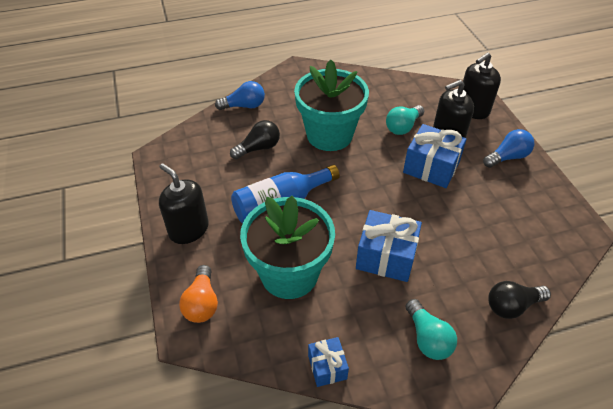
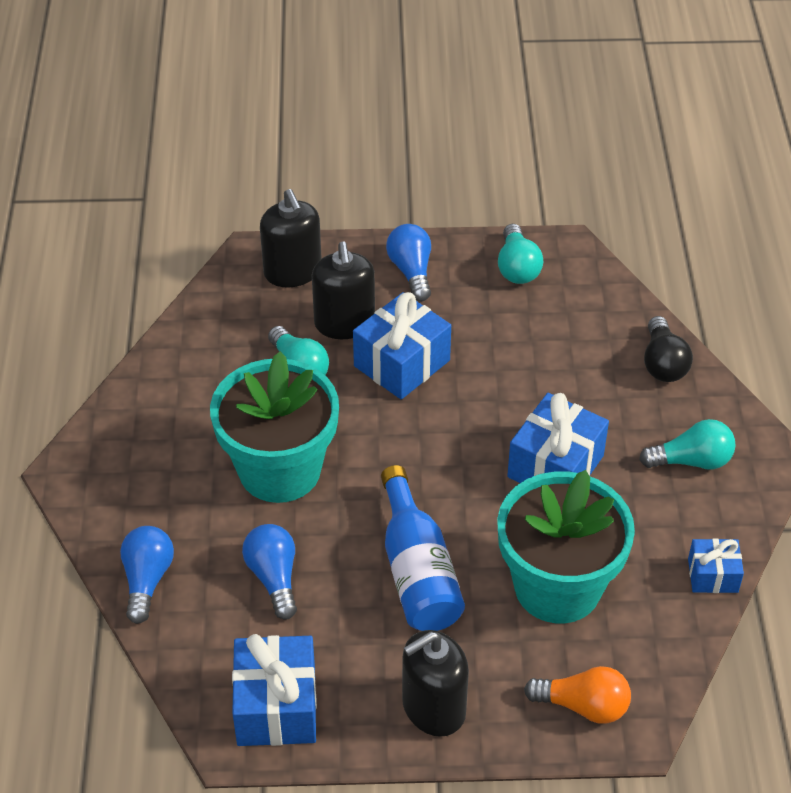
camera: 75 degrees left, 0 degrees up
(179, 166) = (276, 707): none -> blue gift
(258, 148) = (274, 578): black light bulb -> blue light bulb
(547, 206) = (517, 267): none -> turquoise light bulb

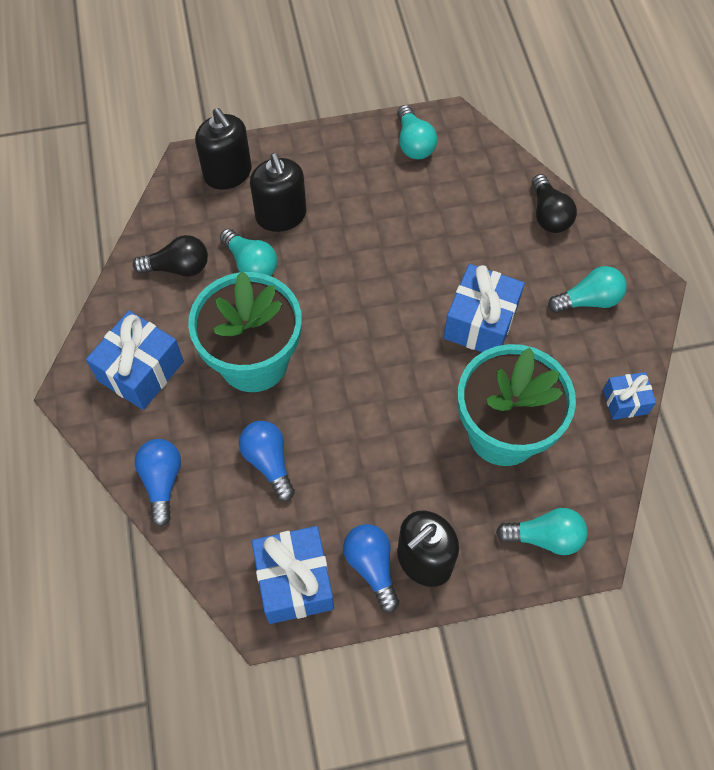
camera: 10 degrees left, 15 degrees up
(214, 361) = (178, 267): none -> black light bulb
(402, 363) = (336, 246): blue gift -> blue gift (141, 371)
(411, 271) = (327, 159): blue light bulb -> blue light bulb (372, 567)
(417, 571) = (386, 436): blue bottle -> none
(583, 706) = (544, 537): orange light bulb -> turquoise light bulb

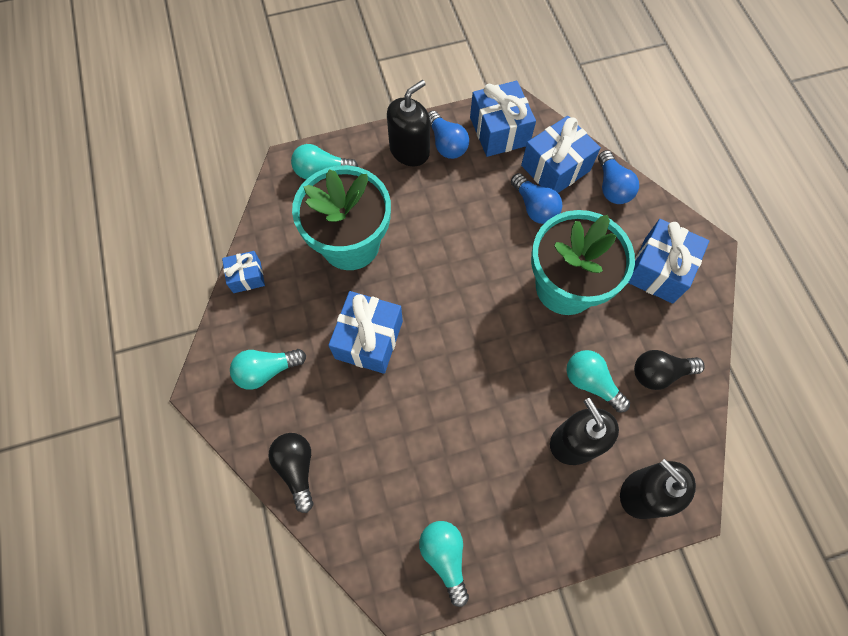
camera: 175 degrees right, 5 degrees up
(229, 516) = (555, 168): none -> blue gift

